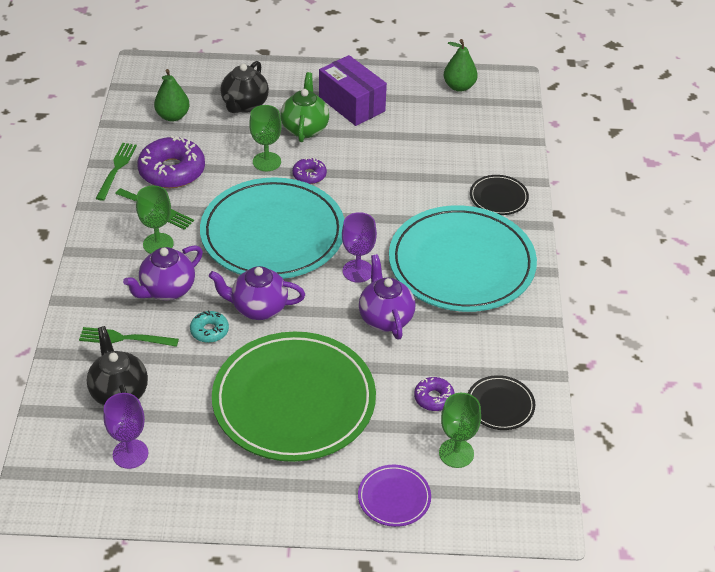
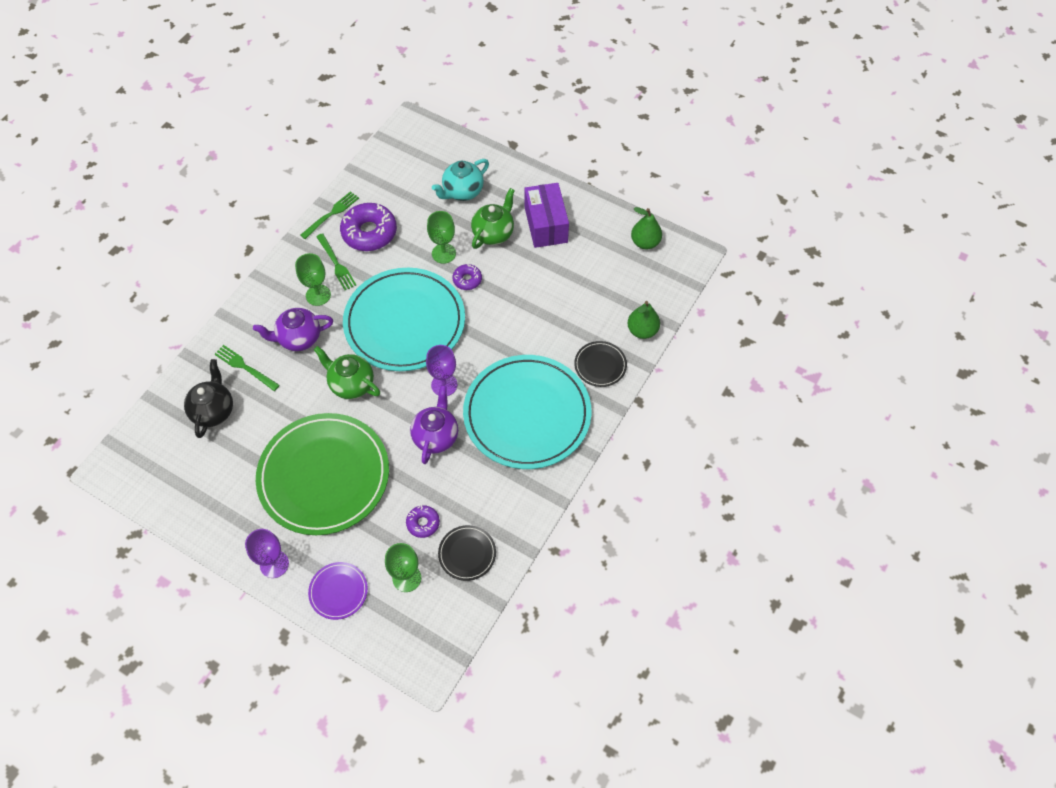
camera: 30 degrees right, 15 degrees up
(130, 454) = (190, 465): purple goblet -> purple goblet (274, 564)
(173, 116) = (402, 181): green pear -> green pear (642, 330)
(209, 331) = (305, 388): turquoise donut -> none
(244, 105) = (462, 192): black teapot -> turquoise teapot
(258, 308) = (351, 384): purple teapot -> green teapot

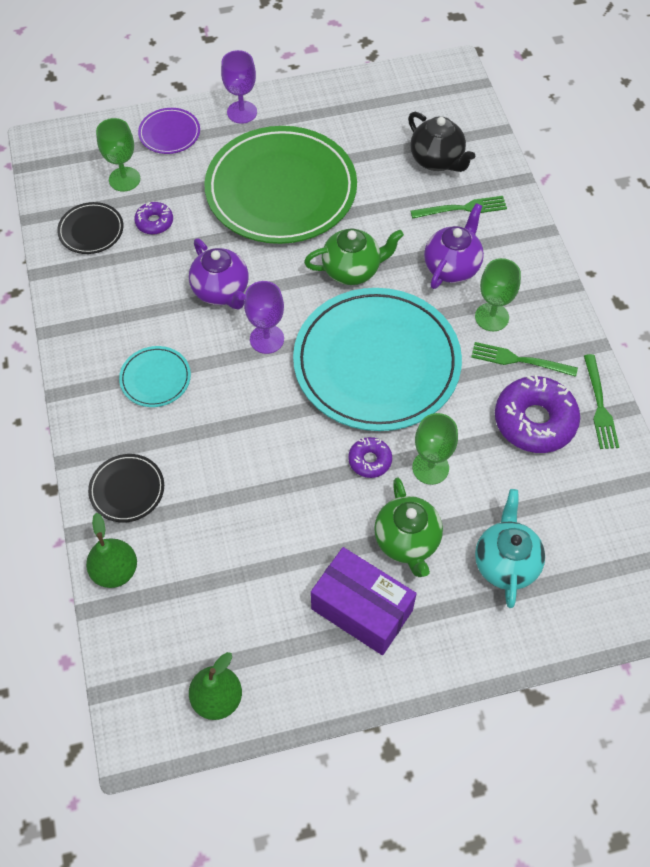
camera: 135 degrees right, 0 degrees up
(527, 414) = (155, 378): turquoise plate -> turquoise plate, size x0.42

